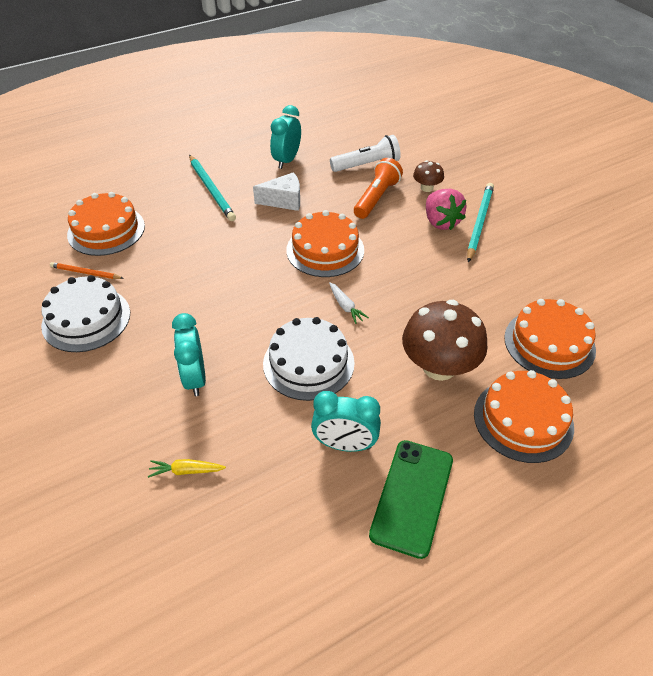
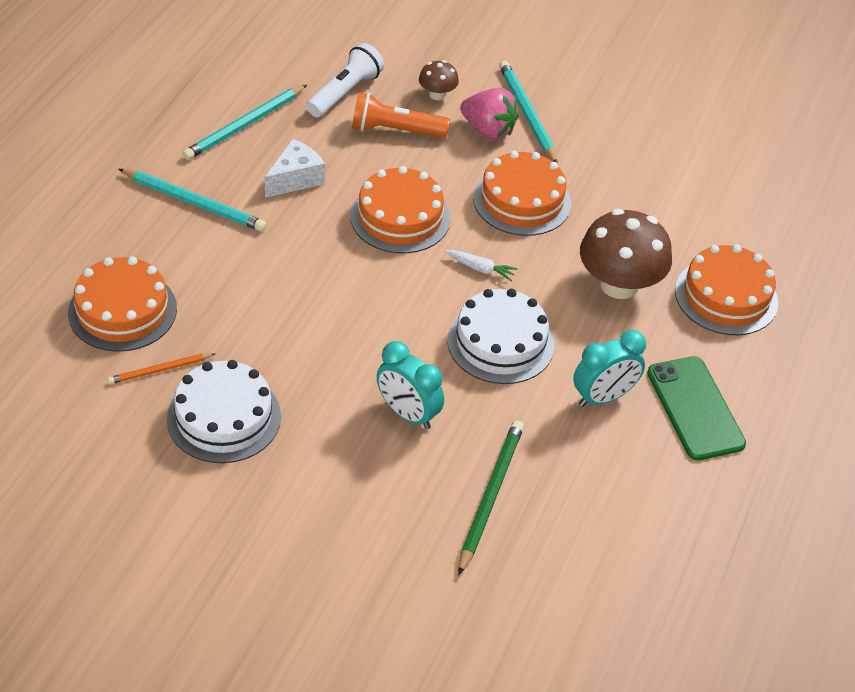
camera: 40 degrees left, 0 degrees up
(186, 471) = (490, 496): yellow carrot -> green pencil
(287, 160) = (245, 125): turquoise clock -> turquoise pencil
(376, 198) = (395, 130): orange flashlight -> orange flashlight turned 75 degrees counterclockwise
(549, 343) = (692, 214): orange cake -> orange cake (522, 200)

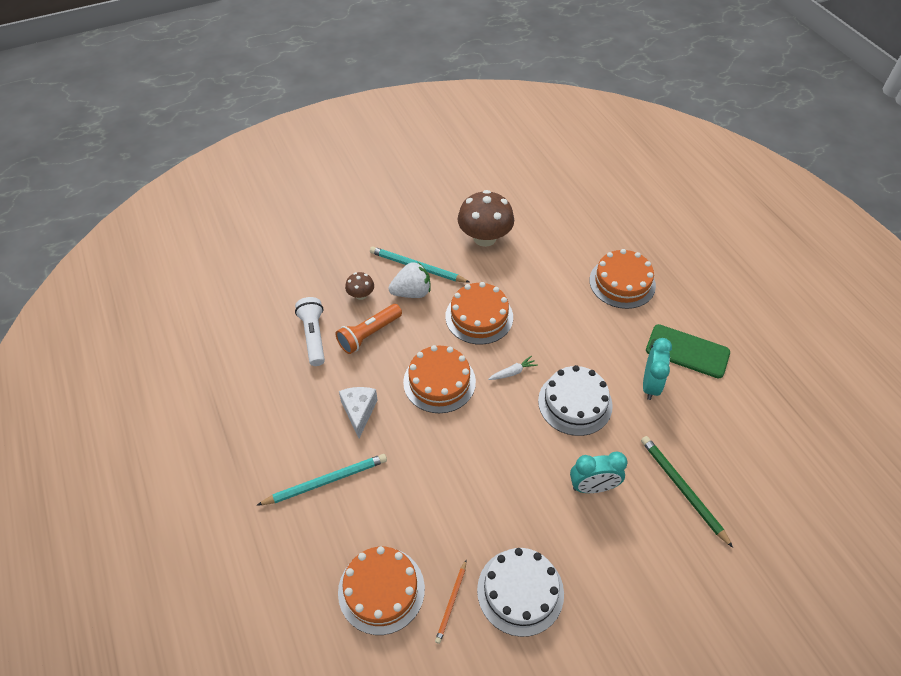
camera: 45 degrees left, 5 degrees up
(245, 125) = (287, 406): turquoise pencil -> none
(488, 130) = (412, 292): pink strawberry -> white strawberry
(619, 285) = (577, 320): brown mushroom -> brown mushroom (484, 238)

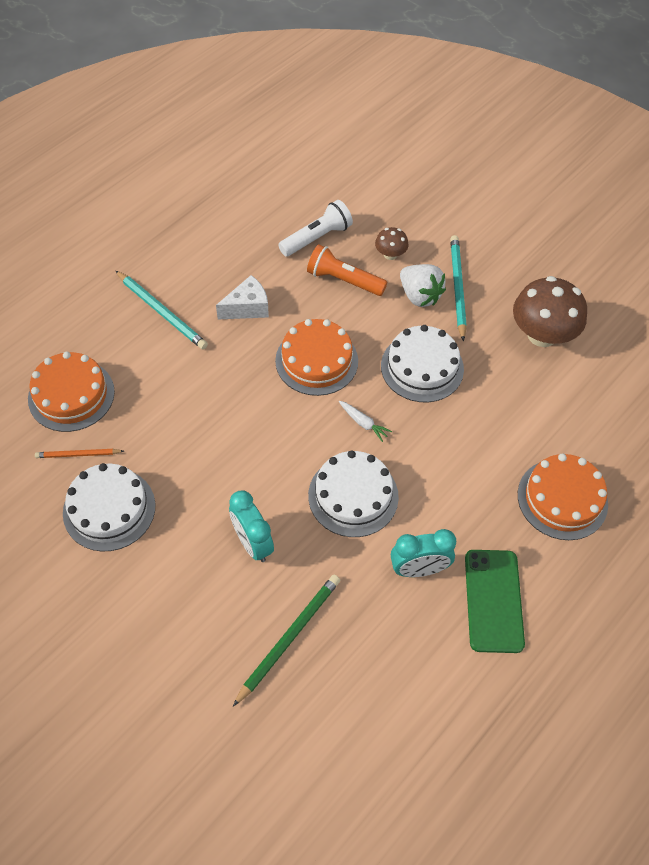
camera: 65 degrees right, 5 degrees up
(479, 316) = (422, 367): orange cake -> white cake

